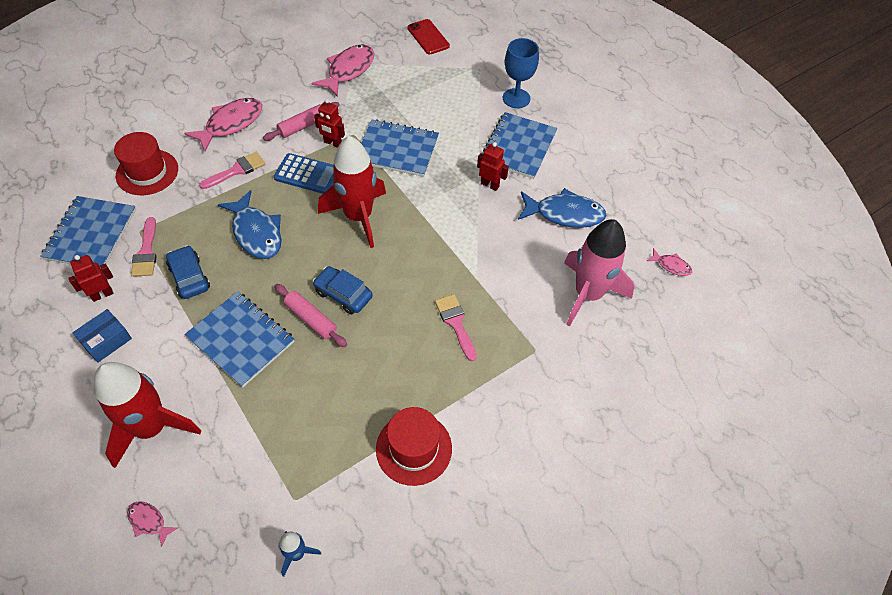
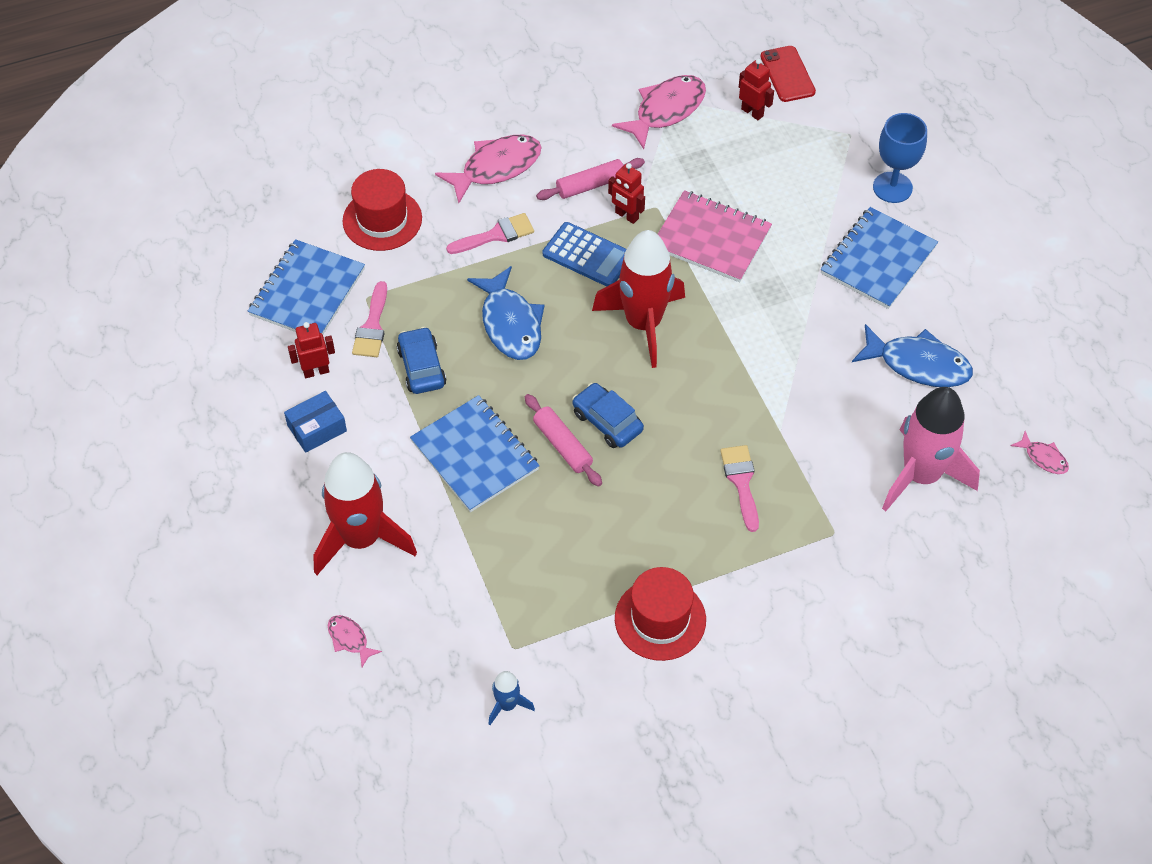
camera: 15 degrees right, 0 degrees up
(397, 150) = (711, 238): blue notebook -> pink notebook
(490, 185) = (826, 308): red robot -> red robot (752, 112)

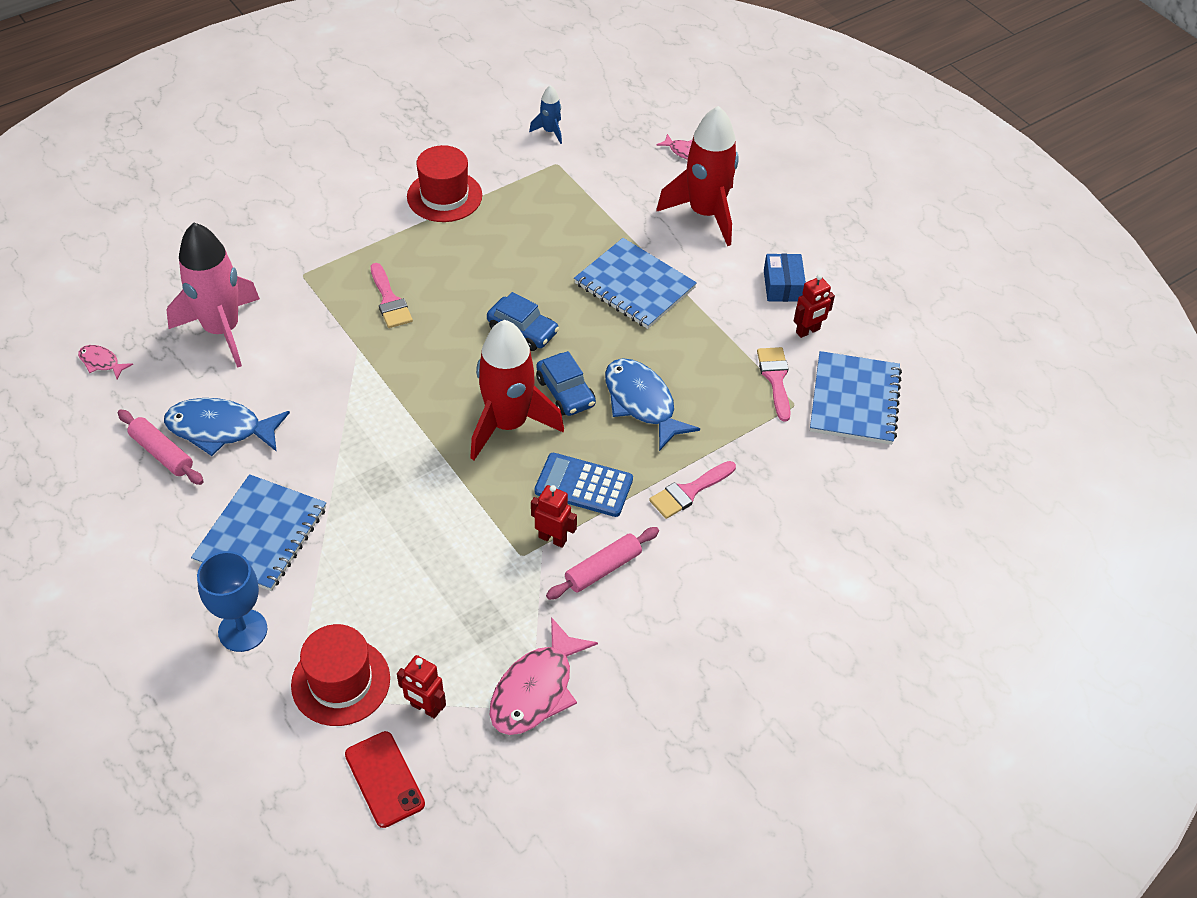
camera: 165 degrees right, 5 degrees down
(317, 428) = (782, 286): blue box -> blue box turned 45 degrees counterclockwise
(382, 220) = (816, 488): red hat -> red hat (340, 682)
(421, 367) = (712, 349): blue car -> blue car (565, 392)
(496, 168) = (718, 572): pink fish -> none
(563, 445) = (558, 305): pink rolling pin -> pink rolling pin (162, 453)
(711, 238) = (452, 528): pink notebook -> none

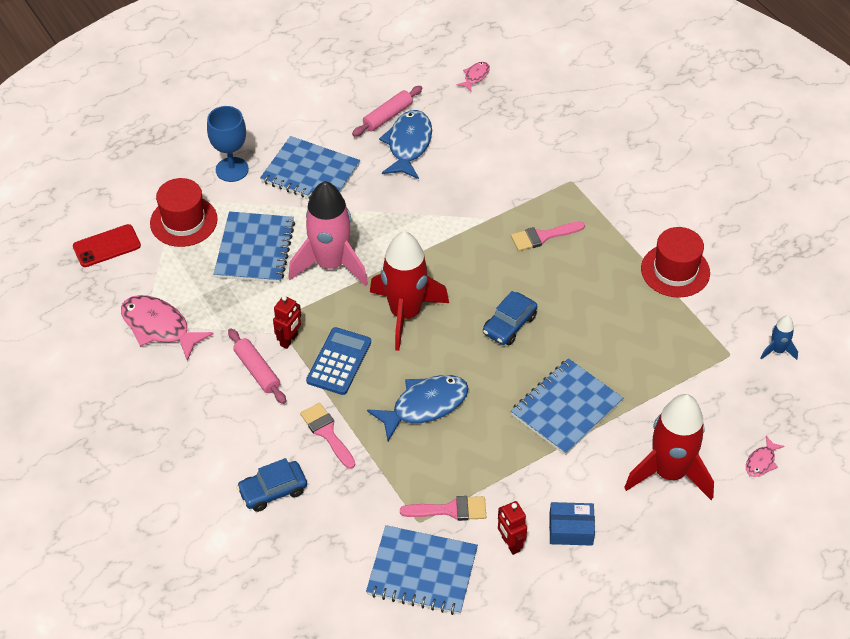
camera: 95 degrees right, 0 degrees up
(222, 330) = (508, 138): pink rocket -> pink rocket (330, 264)
(398, 588) = (255, 249): none -> blue notebook
(425, 708) = (155, 266): red robot -> none
(565, 392) = (438, 353): blue car -> blue car (273, 491)

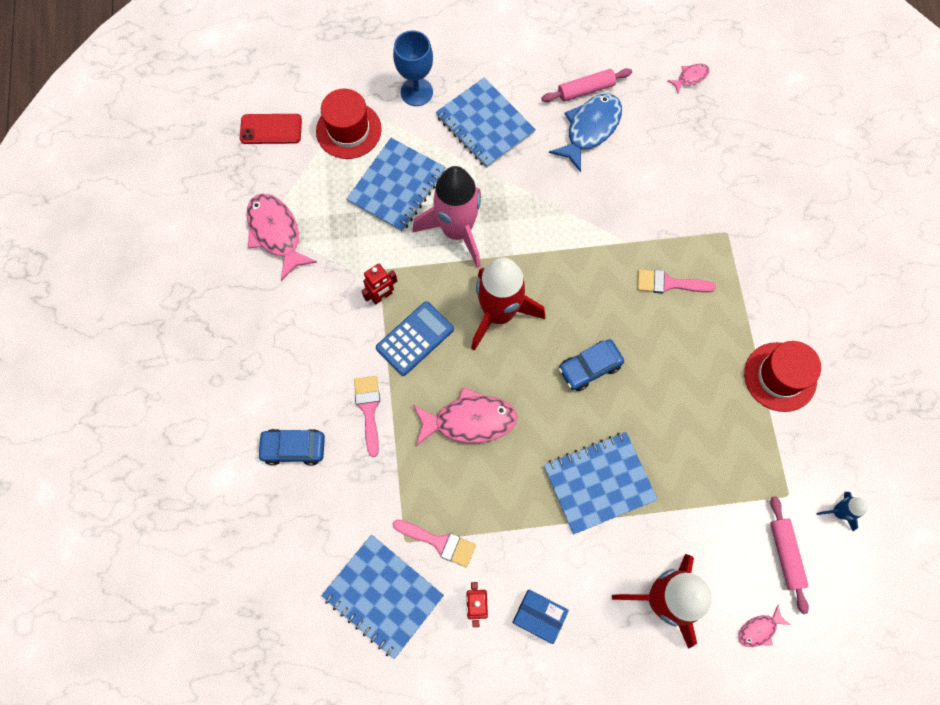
camera: 25 degrees right, 20 degrees up
(257, 371) = (338, 316): pink rolling pin -> pink rolling pin (785, 554)
(425, 406) = (469, 420): blue fish -> pink fish

